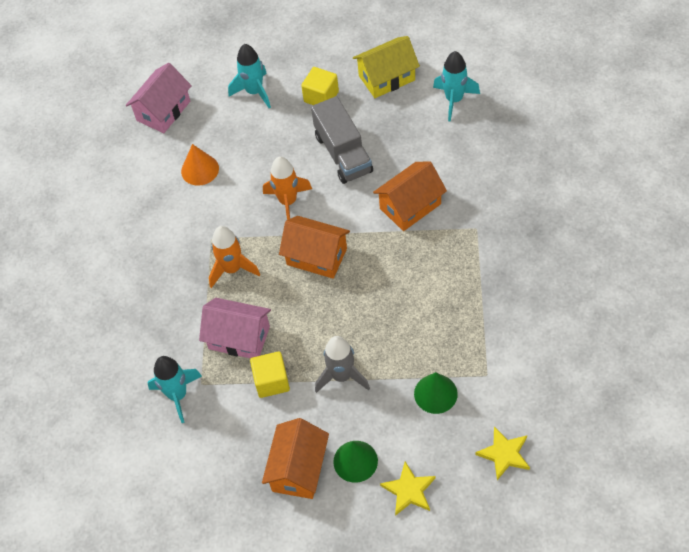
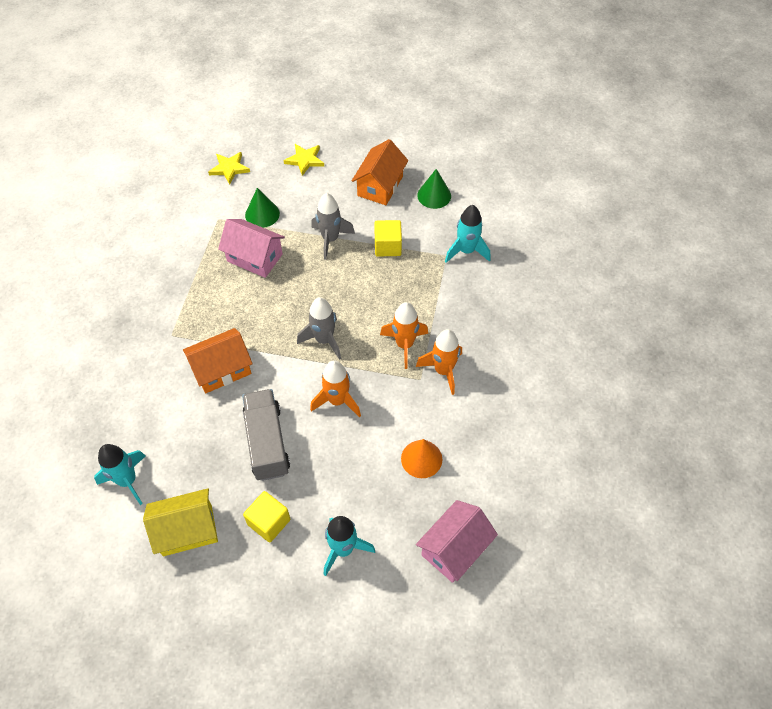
camera: 175 degrees left, 0 degrees up
(189, 251) = (443, 371): none -> orange rocket
(239, 338) = (408, 284): pink house -> pink house (255, 257)
(317, 256) = (324, 340): orange house -> grey rocket
(355, 461) = (337, 183): green cone -> green cone (434, 195)

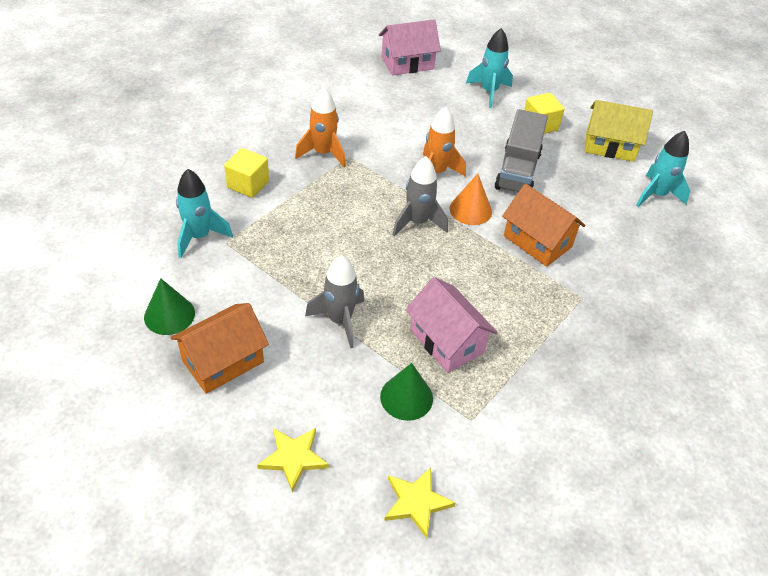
camera: 155 degrees left, 10 degrees down
(222, 369) = (537, 241): orange house -> orange house turned 45 degrees clockwise
(388, 246) = (279, 281): yellow cube -> yellow cube (248, 184)
(404, 345) = (341, 186): orange rocket -> none
(421, 459) = (392, 111): orange cone -> orange cone (470, 210)

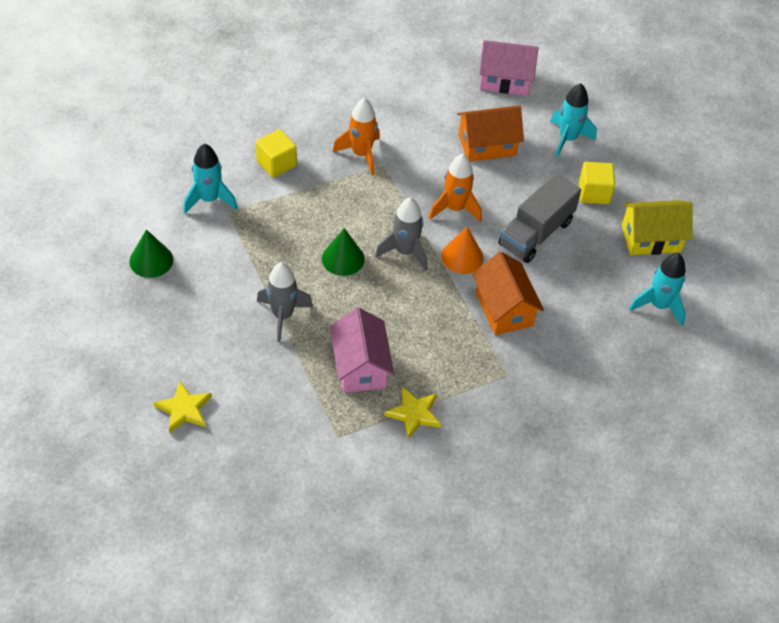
camera: 25 degrees right, 5 degrees up
(223, 361) = (172, 314): orange house -> orange house (487, 145)
(406, 397) = (297, 398): green cone -> green cone (343, 258)
(416, 502) = (255, 478): yellow star -> yellow star (414, 413)
(610, 146) = (651, 238): yellow house -> yellow house turned 45 degrees counterclockwise

